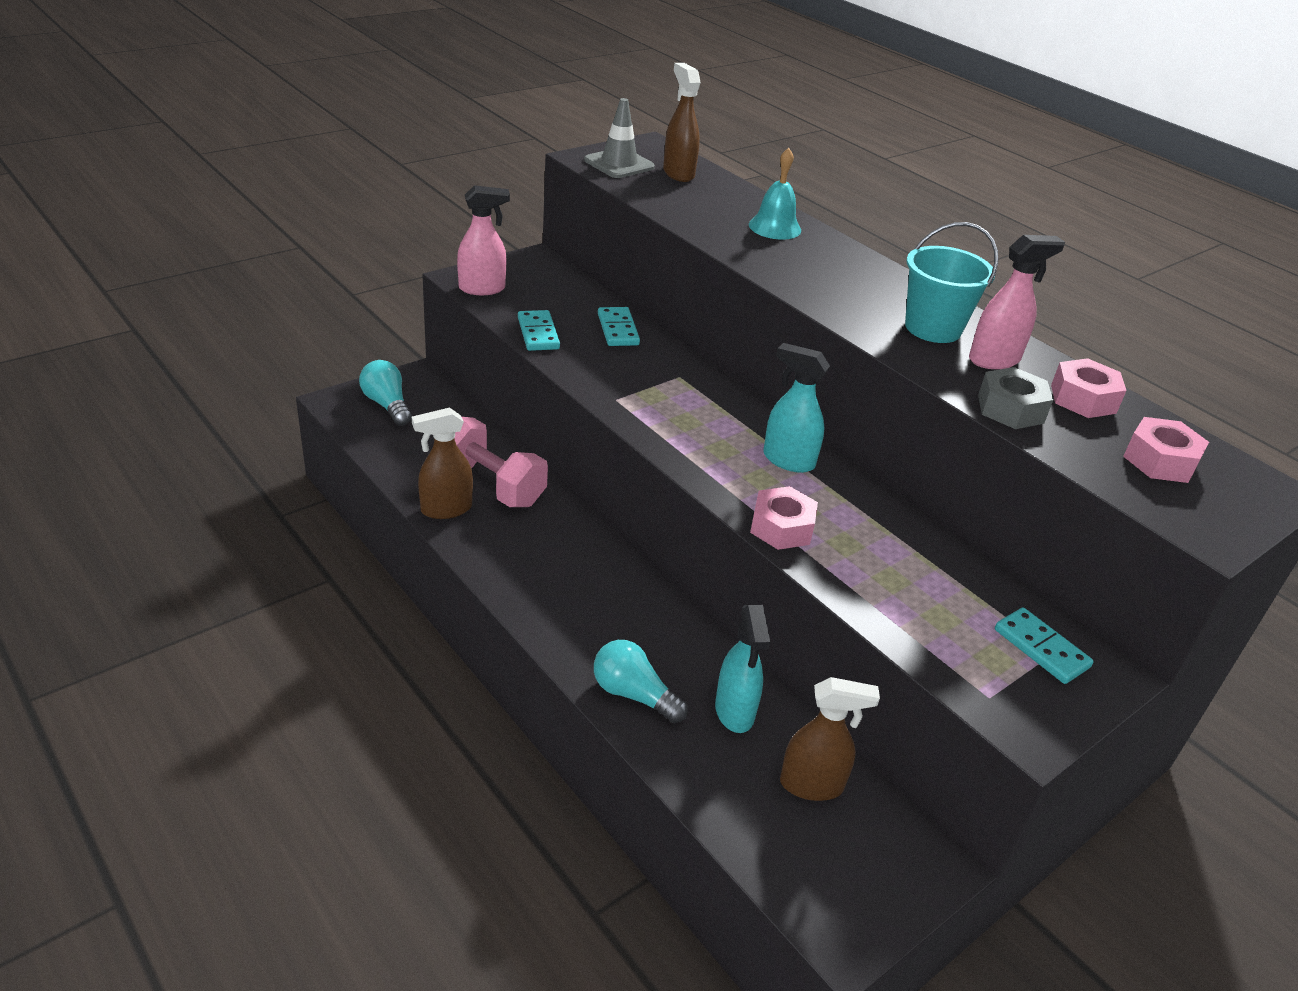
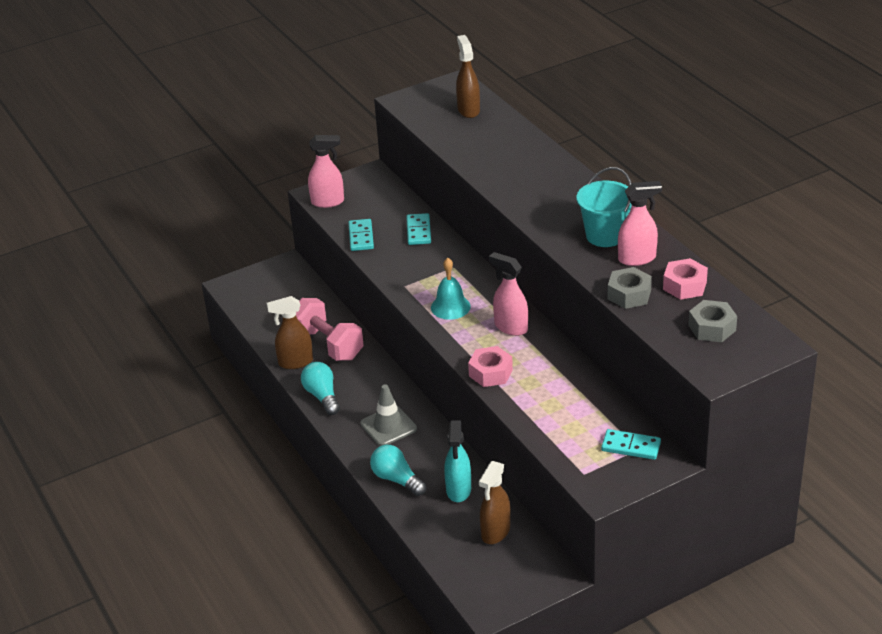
camera: 15 degrees right, 0 degrees up
(387, 405) = (263, 287): turquoise light bulb -> turquoise light bulb (322, 396)
(619, 164) = (426, 104): grey traffic cone -> grey traffic cone (388, 426)
(775, 227) = (524, 156): turquoise bell -> turquoise bell (450, 307)
(788, 460) = (510, 327): turquoise spray bottle -> pink spray bottle
(812, 785) = (495, 532): brown spray bottle -> brown spray bottle turned 105 degrees clockwise
(1041, 648) = (631, 447): turquoise domino -> turquoise domino turned 45 degrees counterclockwise
(1160, 461) = (712, 328): pink nut -> grey nut

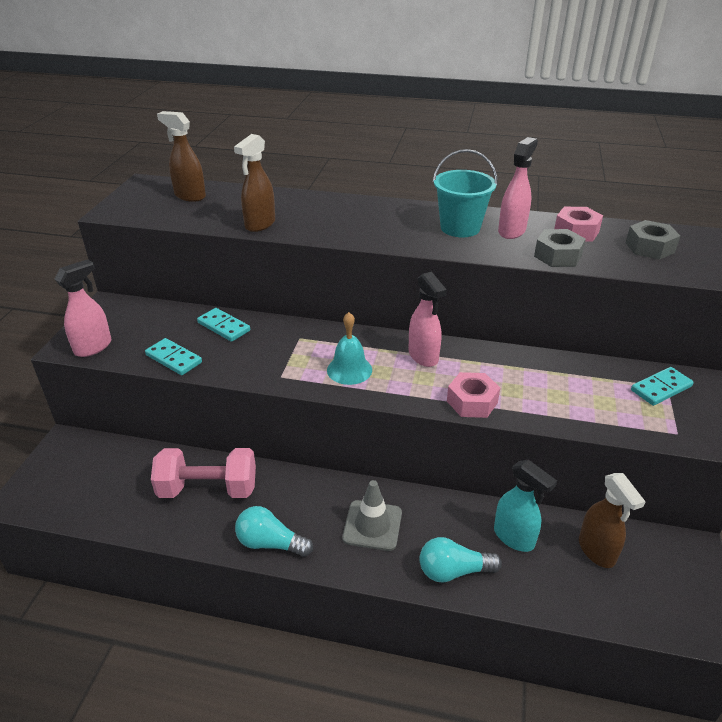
camera: 50 degrees left, 0 degrees up
(295, 362) = (196, 529): brown spray bottle -> brown spray bottle (260, 224)
(510, 327) = (423, 356): pink spray bottle -> pink spray bottle turned 105 degrees counterclockwise

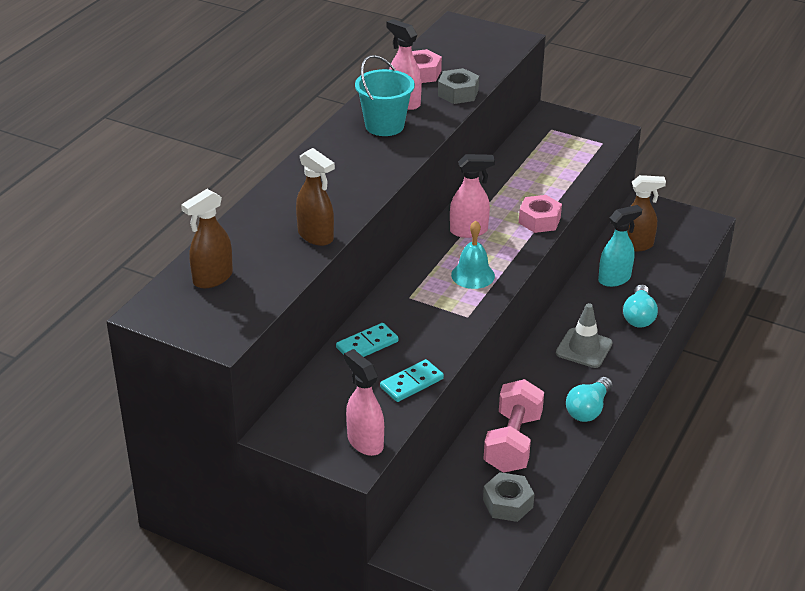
camera: 75 degrees left, 0 degrees up
(649, 247) = (463, 51): grey nut -> grey nut (508, 503)
(661, 388) = (552, 132): turquoise domino -> none

